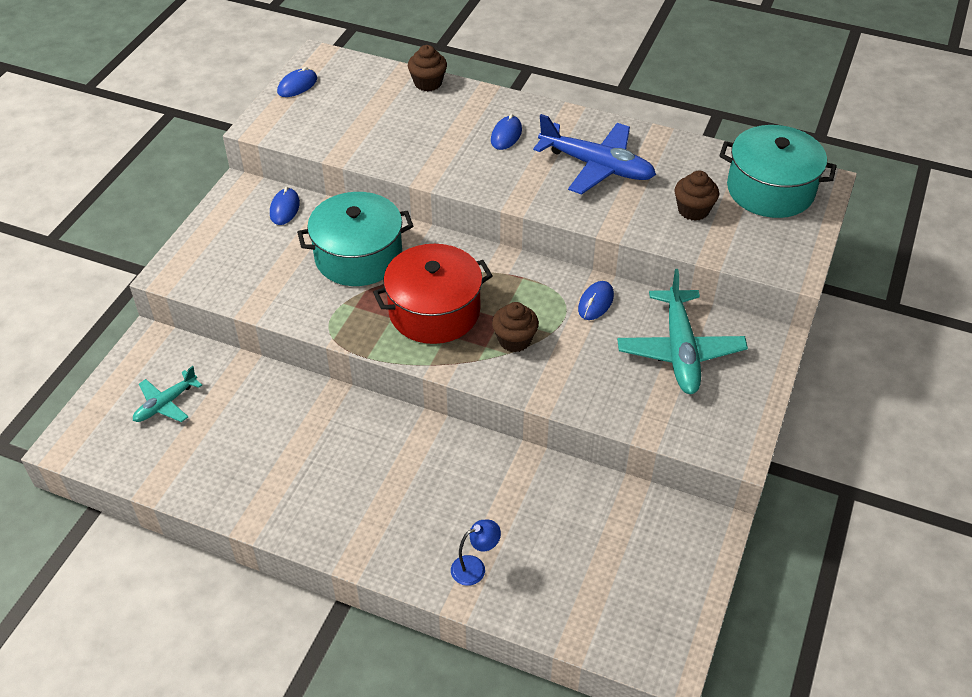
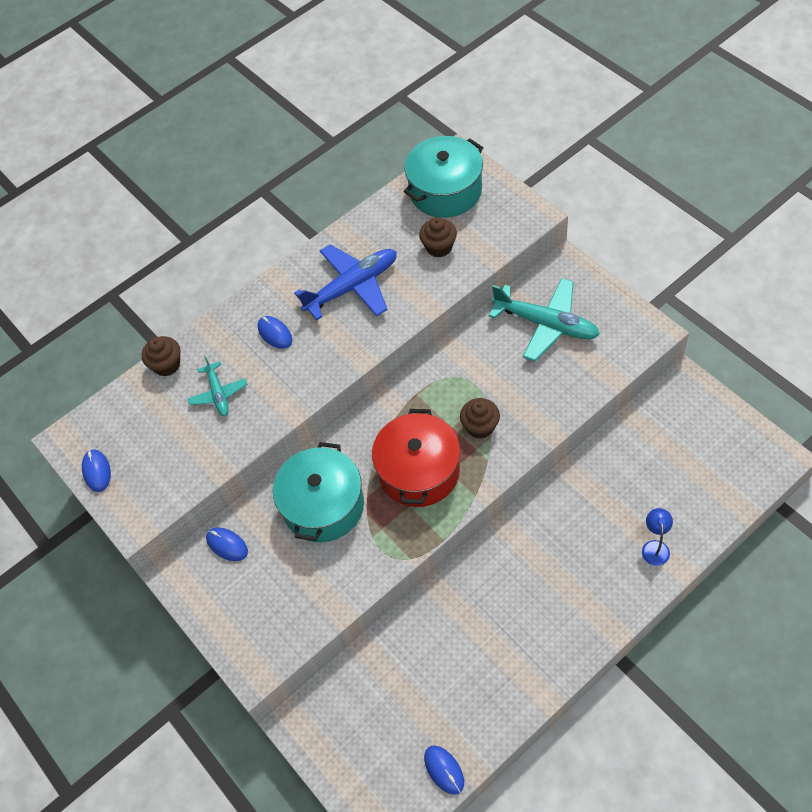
camera: 55 degrees left, 10 degrees up
(165, 404) = (381, 729): turquoise plane -> turquoise plane (218, 394)
(595, 302) = (470, 356): blue mouse -> blue mouse (444, 770)

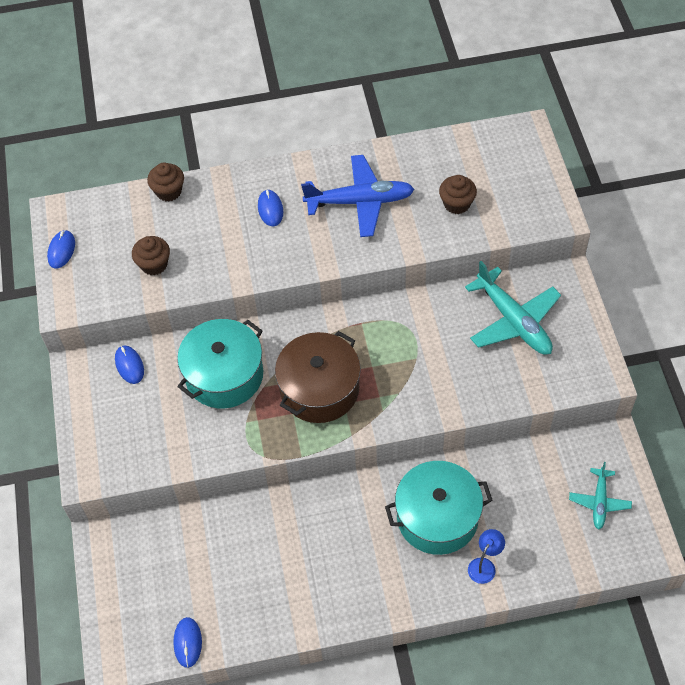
camera: 25 degrees right, 0 degrees up
(218, 394) = (193, 237): turquoise plane -> turquoise plane (599, 502)
(419, 471) = (319, 389): red pot -> brown pot
(445, 191) = (497, 156): turquoise pot -> turquoise pot (437, 517)
(480, 427) = (395, 379): brown cupcake -> brown cupcake (154, 264)

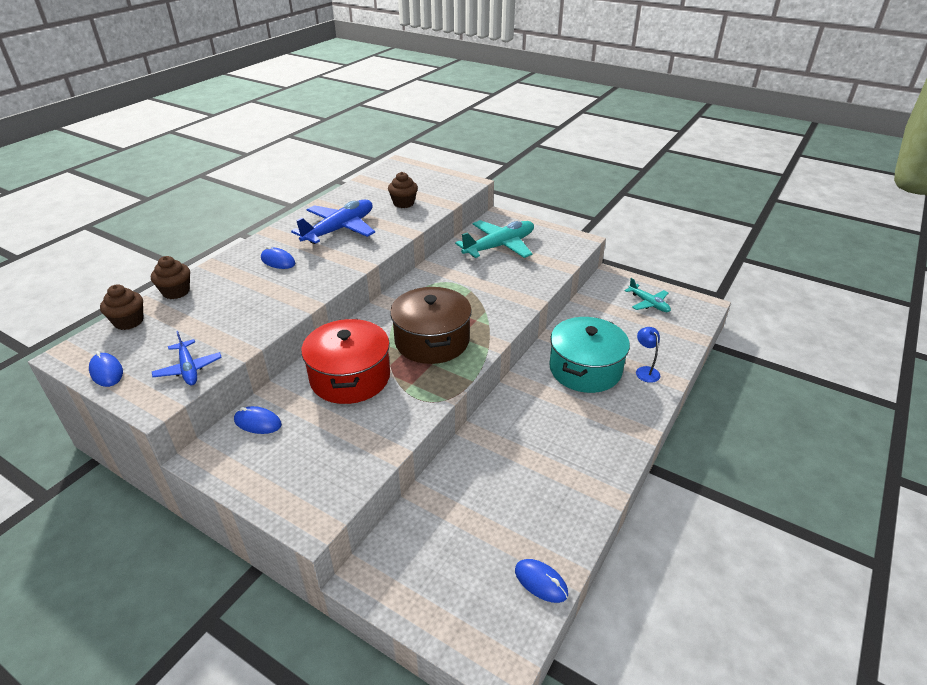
camera: 50 degrees left, 20 degrees down
(107, 290) = (188, 369): none -> blue plane
(154, 264) = (215, 332): brown cupcake -> brown cupcake (129, 321)
(224, 375) = (350, 377): turquoise pot -> red pot
(513, 321) = (499, 246): turquoise plane -> turquoise plane turned 45 degrees counterclockwise

